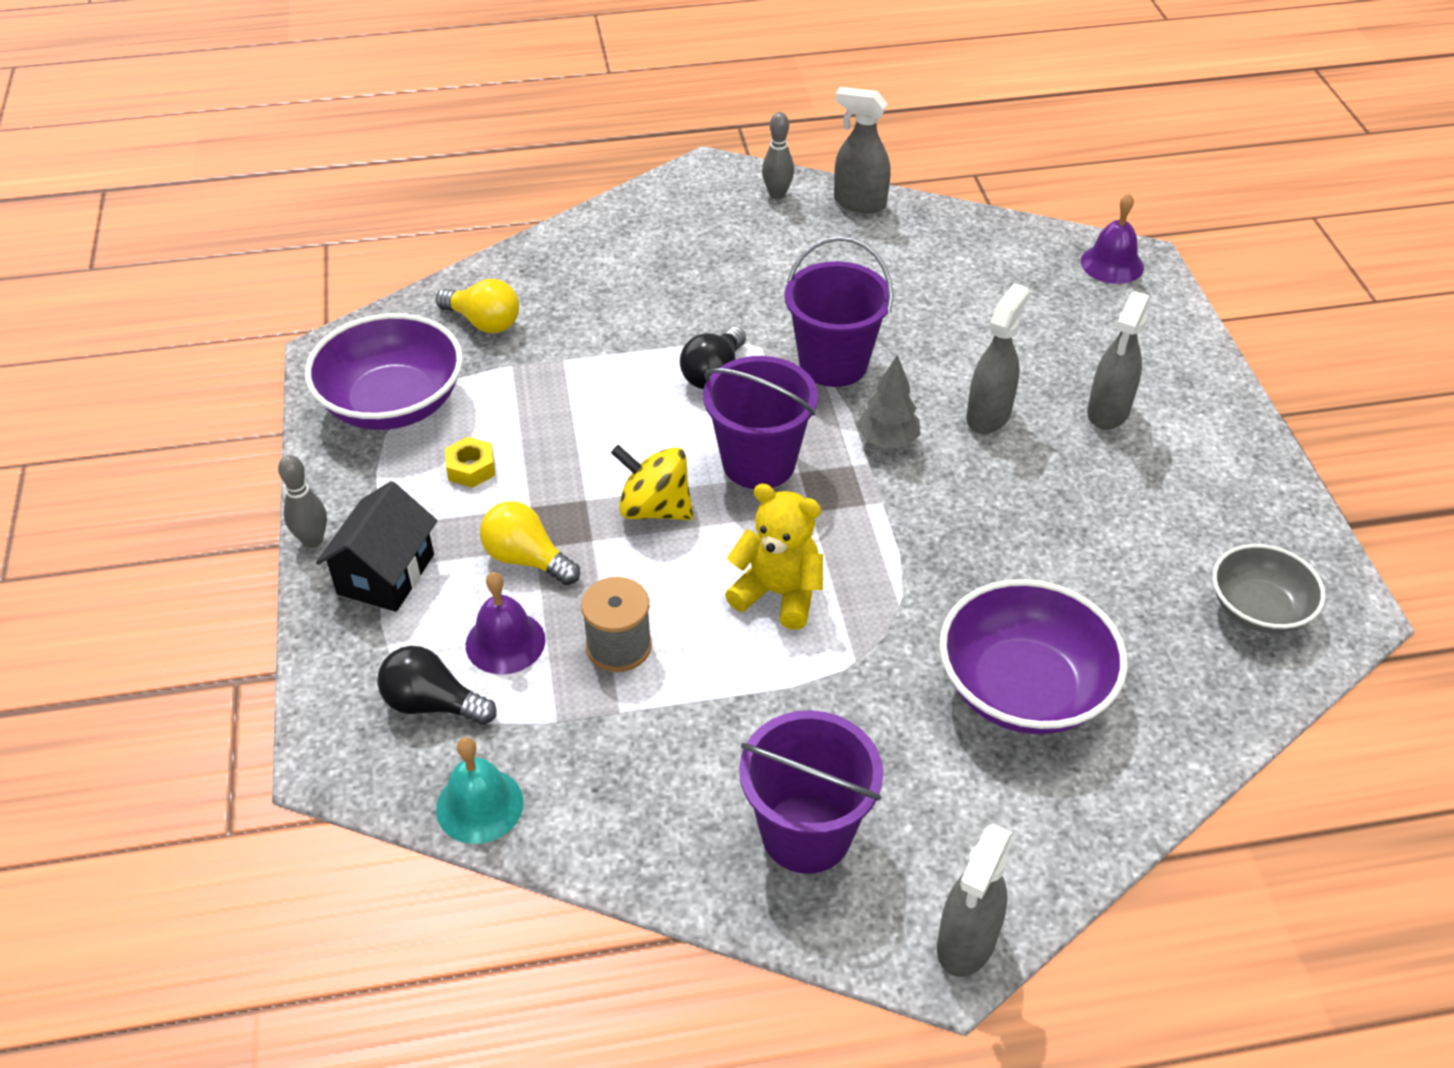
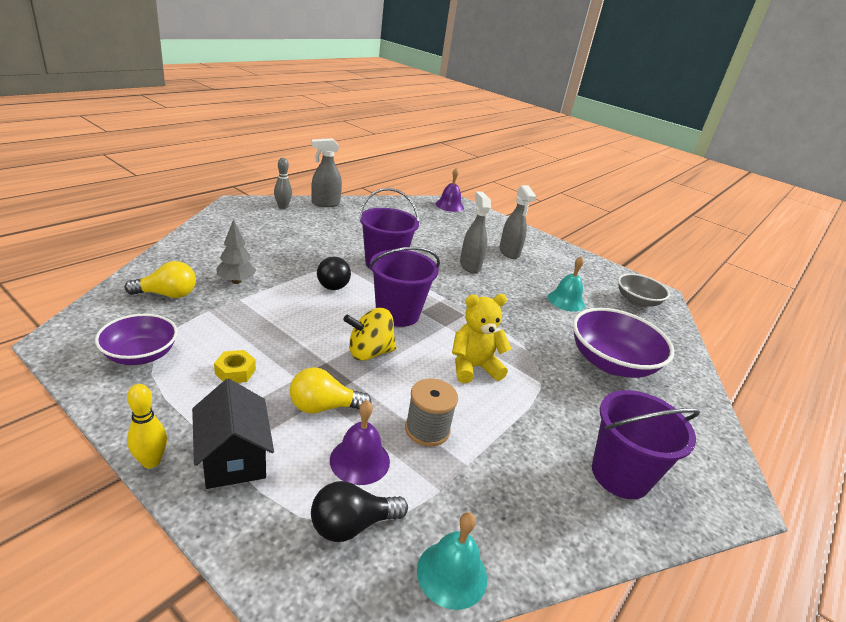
camera: 45 degrees left, 15 degrees down
(313, 540) = (151, 461): grey bowling pin -> yellow bowling pin
(393, 403) = (140, 354): purple bowl -> purple bowl, size x0.62
(887, 441) = (443, 287): grey tree -> grey tree (236, 281)
(966, 943) = (734, 485): grey spray bottle -> none
(1094, 550) = (566, 301): none -> turquoise bell

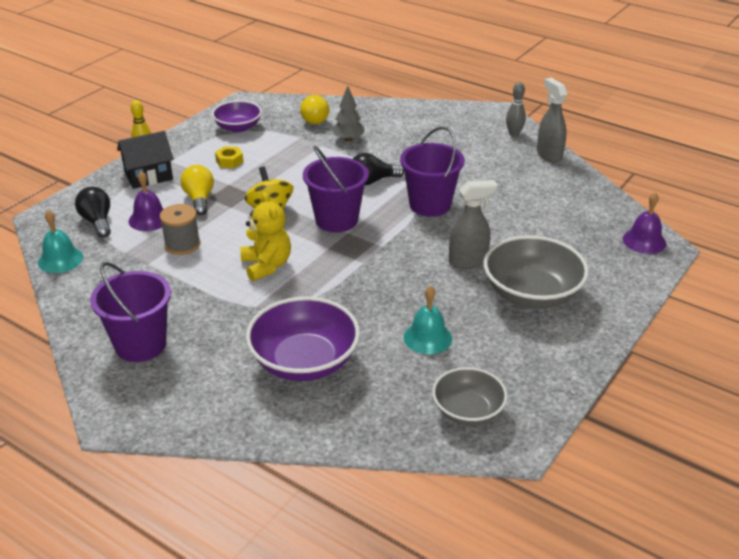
camera: 90 degrees right, 5 degrees up
(509, 252) = (531, 294): grey spray bottle -> grey bowl

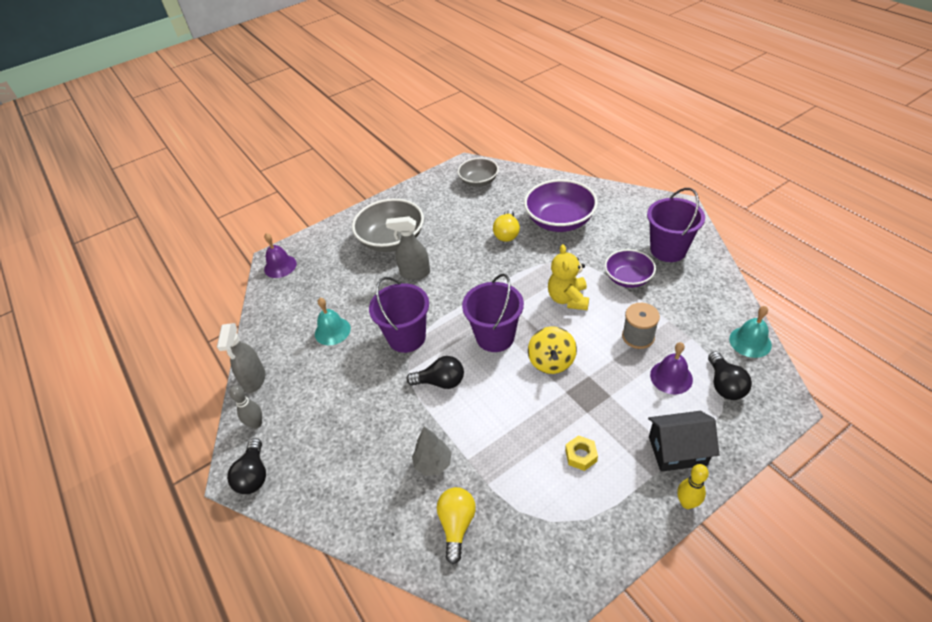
camera: 155 degrees left, 10 degrees up
(199, 199) = (620, 395): yellow light bulb -> yellow light bulb (507, 233)
(238, 127) = (560, 532): purple bowl -> purple bowl (628, 278)
(427, 337) = (477, 223): turquoise bell -> turquoise bell (332, 331)
(484, 113) = (254, 475): none -> black light bulb

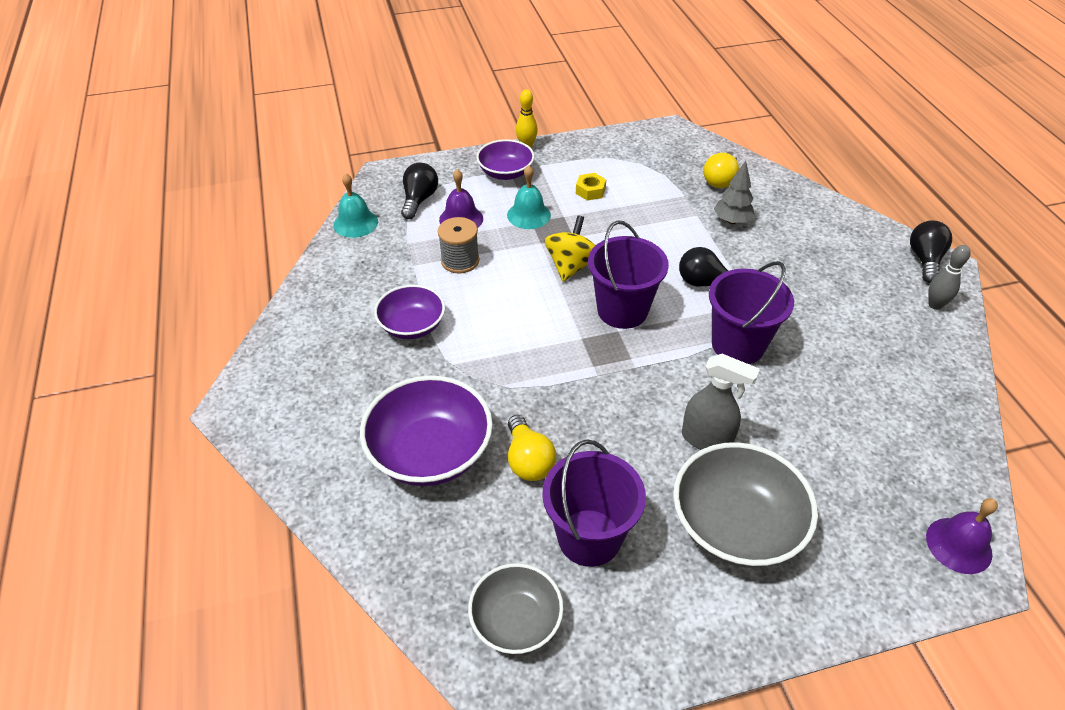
camera: 165 degrees left, 0 degrees up
(254, 380) = (952, 355): grey spray bottle -> none
(332, 331) = (846, 387): turquoise bell -> turquoise bell (528, 215)
(507, 233) = (528, 460): yellow light bulb -> yellow light bulb turned 135 degrees clockwise
(568, 299) = (506, 325): yellow teddy bear -> none
(668, 250) = (326, 345): purple bucket -> purple bucket (589, 537)
(677, 451) = (505, 173): black house -> purple bowl

